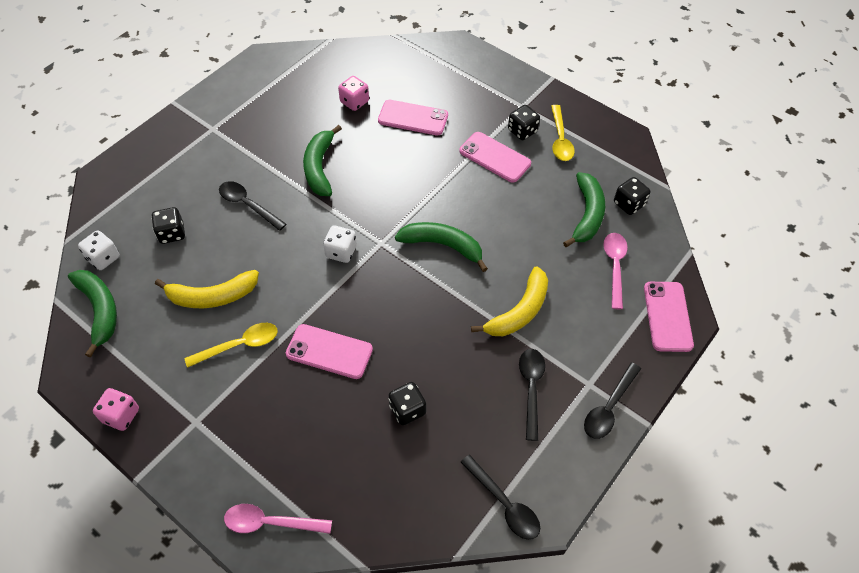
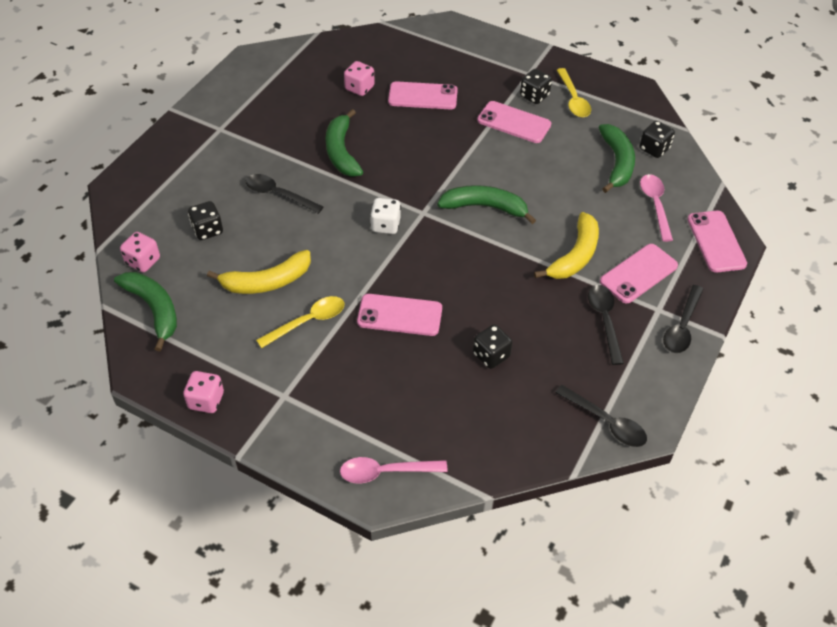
camera: 10 degrees left, 5 degrees down
(103, 258) = (143, 261): white dice -> pink dice
(579, 341) = (638, 274): none -> pink phone

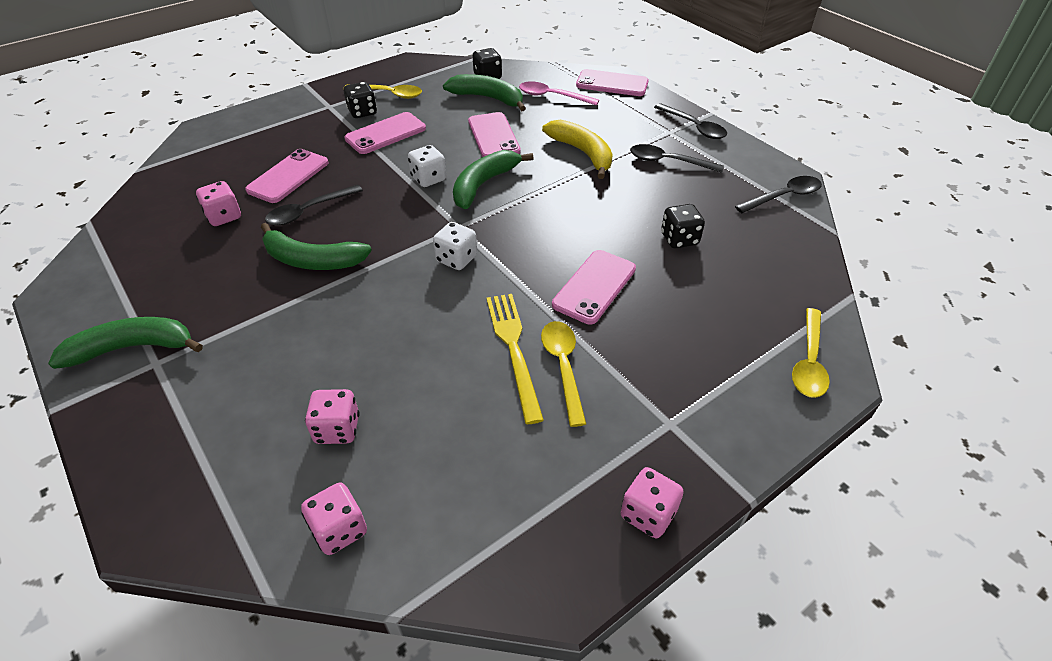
camera: 65 degrees left, 5 degrees down
(154, 309) = (447, 539): green banana -> green banana (133, 348)
(207, 230) = (337, 429): black dice -> pink dice
(266, 282) = (474, 389): yellow banana -> none
(278, 194) = (333, 336): black spoon -> black spoon (308, 211)
(311, 289) = (513, 349): none -> yellow fork
(385, 472) = (809, 362): pink spoon -> yellow spoon
(471, 172) = (428, 179): none -> white dice
(638, 274) = (624, 128): pink phone -> pink phone (493, 136)

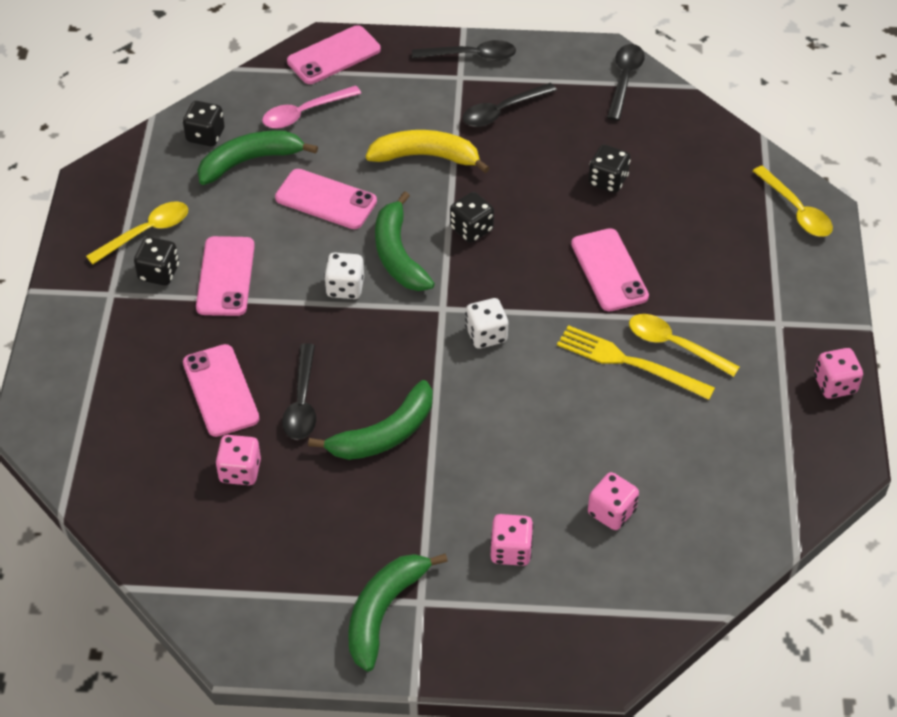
camera: 50 degrees left, 5 degrees up
(339, 530) = (706, 554): pink dice -> pink dice (511, 550)
(546, 202) = (471, 229): none -> black dice

